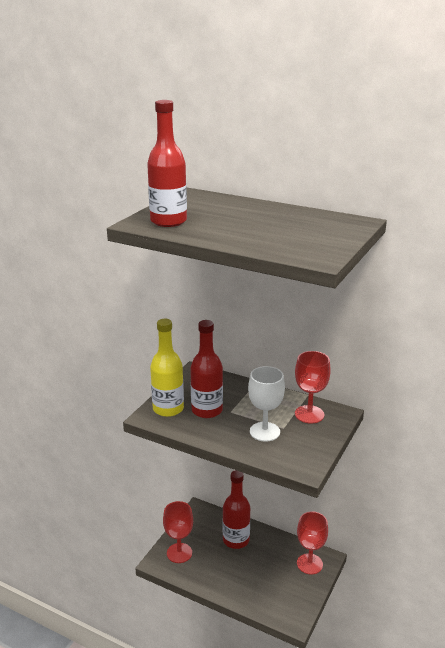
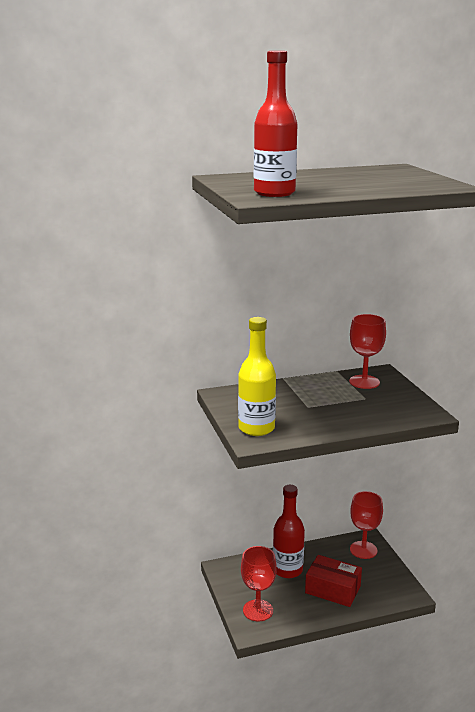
camera: 45 degrees left, 5 degrees down
(207, 410) = (289, 414): red bottle -> none
(245, 575) = (332, 589): none -> red box
(264, 432) = (359, 407): white goblet -> none

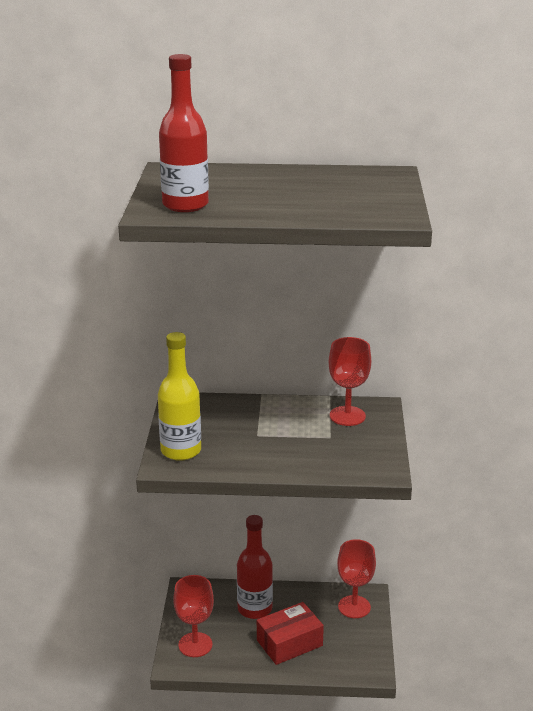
camera: 20 degrees right, 5 degrees up
(332, 589) = (289, 643): red box -> red box turned 75 degrees counterclockwise

